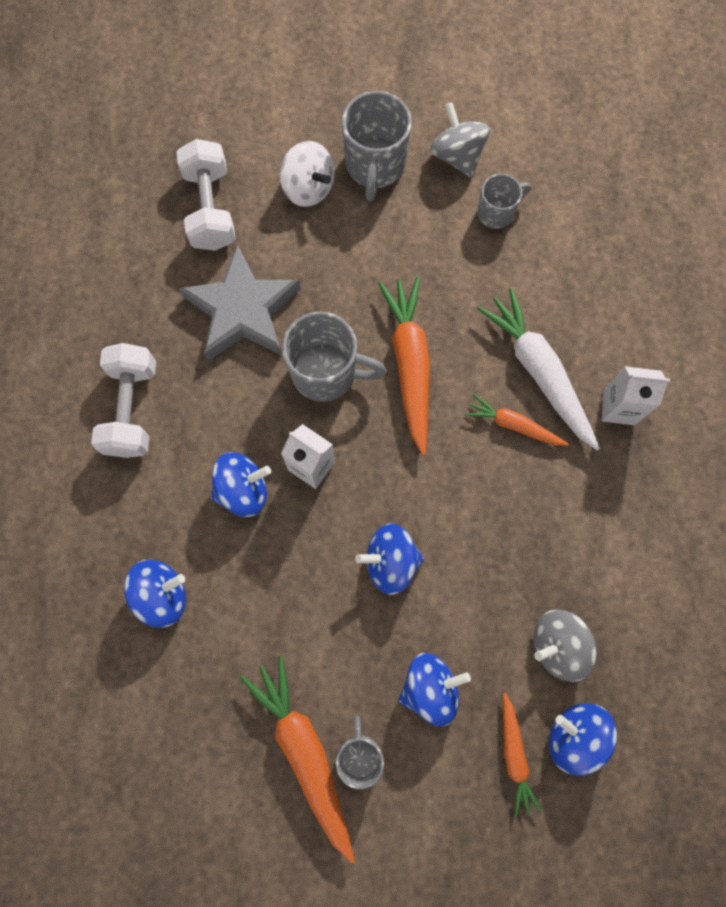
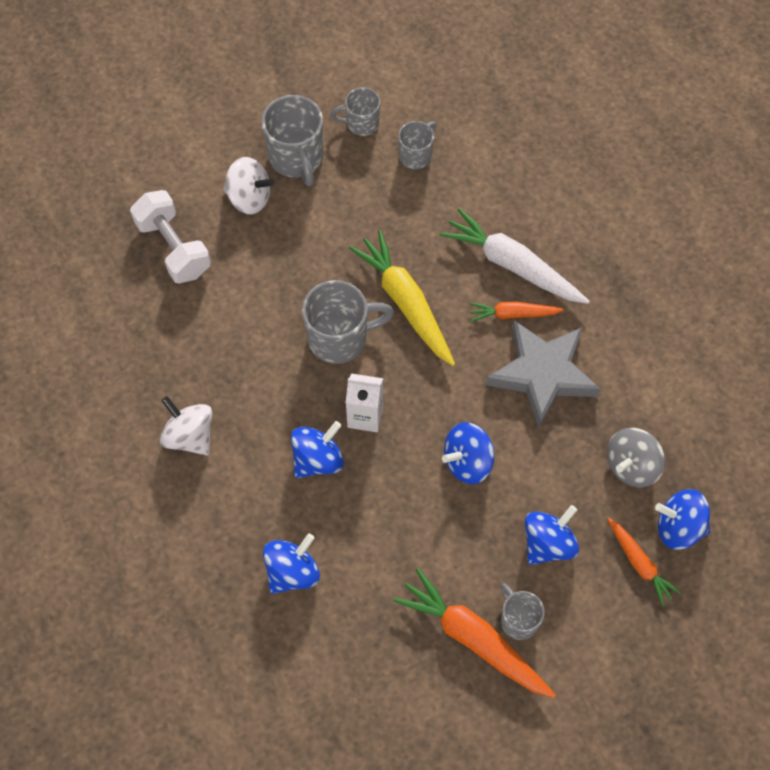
camera: 25 degrees left, 10 degrees down
(132, 409) = (189, 436): white dumbbell -> white spinning top
(243, 311) = (244, 318): grey star -> grey star (543, 374)
(410, 365) = (406, 303): orange carrot -> yellow carrot
(457, 156) = (361, 123): grey spinning top -> grey mug
(619, 407) = (589, 265): white carton -> none

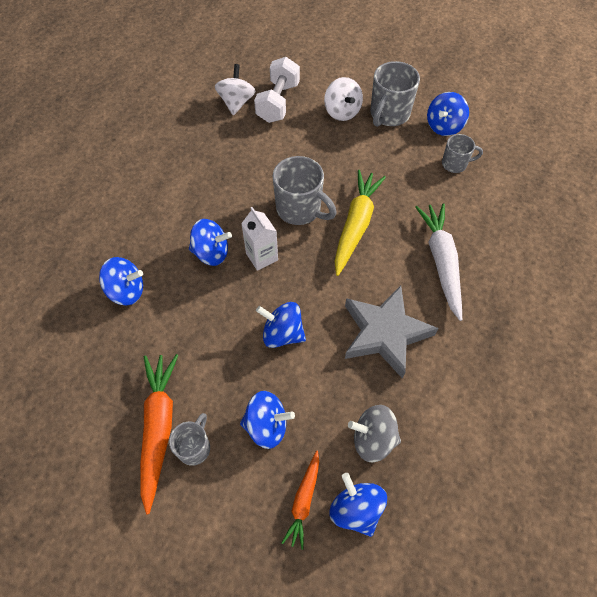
camera: 50 degrees right, 5 degrees down
(189, 436) = (172, 184): white spinning top -> white spinning top (236, 103)
(361, 123) = (444, 126): grey mug -> blue spinning top
(513, 314) = (408, 286): orange carrot -> none

